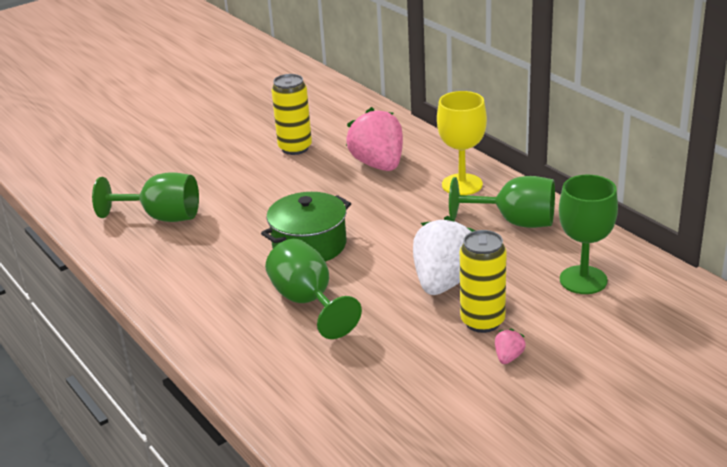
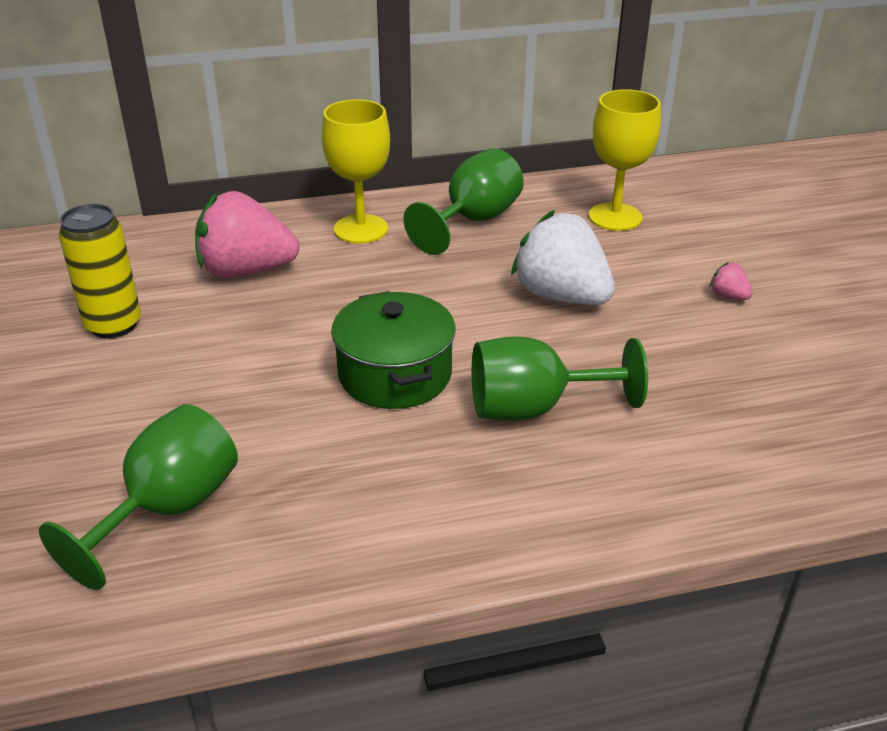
camera: 70 degrees left, 5 degrees up
(482, 321) = (654, 293): yellow can -> none
(583, 280) = (615, 217): green goblet -> yellow goblet

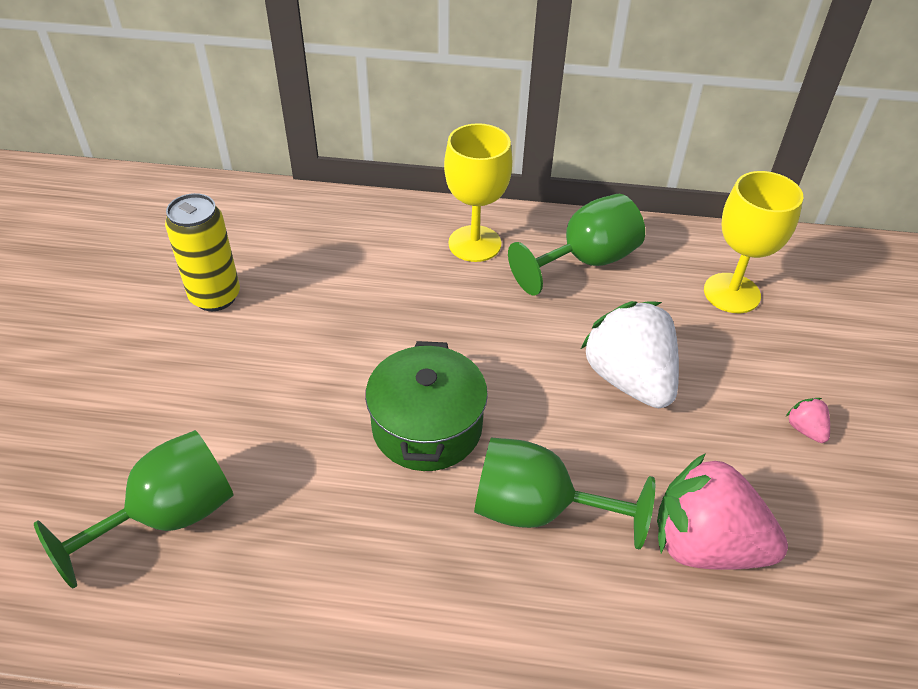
camera: 20 degrees right, 10 degrees up
(246, 271) = (351, 266): pink strawberry -> pink strawberry (705, 544)

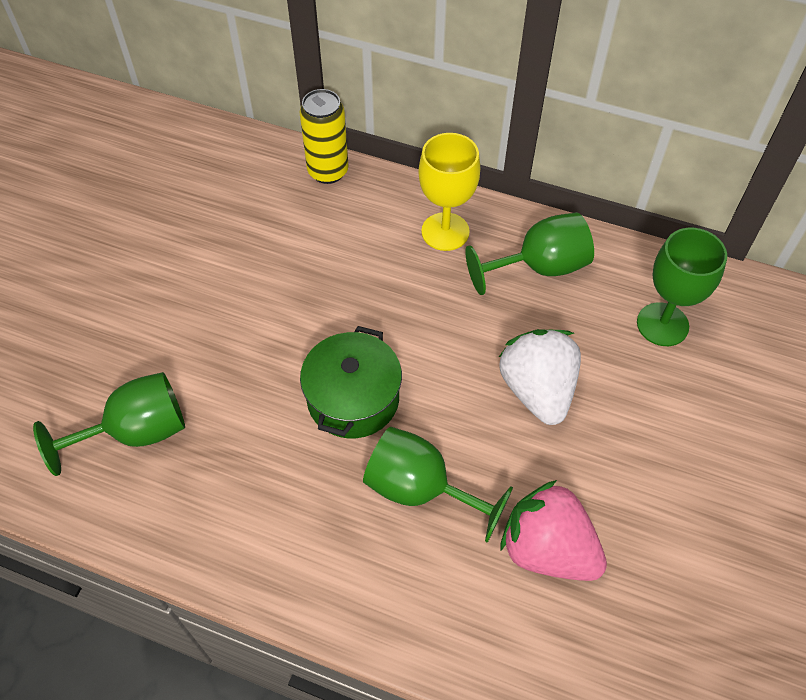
camera: 15 degrees right, 10 degrees up
(215, 297) = (212, 245): yellow can -> yellow can (328, 171)
(731, 293) = (662, 324): yellow goblet -> green goblet
(805, 429) = (675, 468): pink strawberry -> none

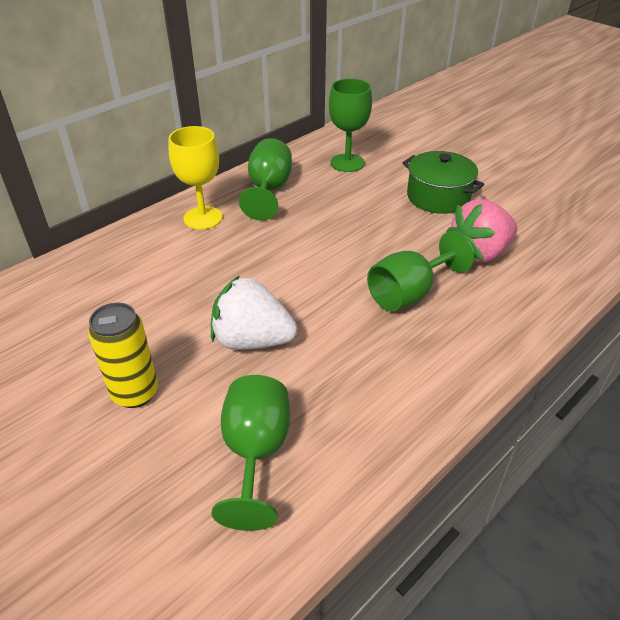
camera: 65 degrees left, 15 degrees down
(328, 171) = (86, 255): yellow can -> yellow can (135, 393)
(353, 399) = (313, 304): green pot -> green pot (438, 197)
(537, 390) = (362, 221): white strawberry -> white strawberry (252, 340)

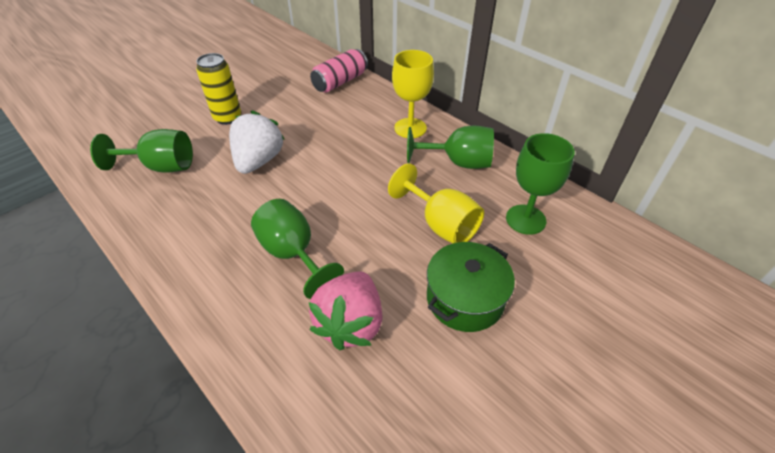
camera: 90 degrees right, 5 degrees up
(73, 276) = (340, 82): none -> pink can
(357, 204) = (441, 224): none -> yellow goblet
(479, 253) = (350, 323): pink strawberry -> pink strawberry turned 135 degrees counterclockwise

